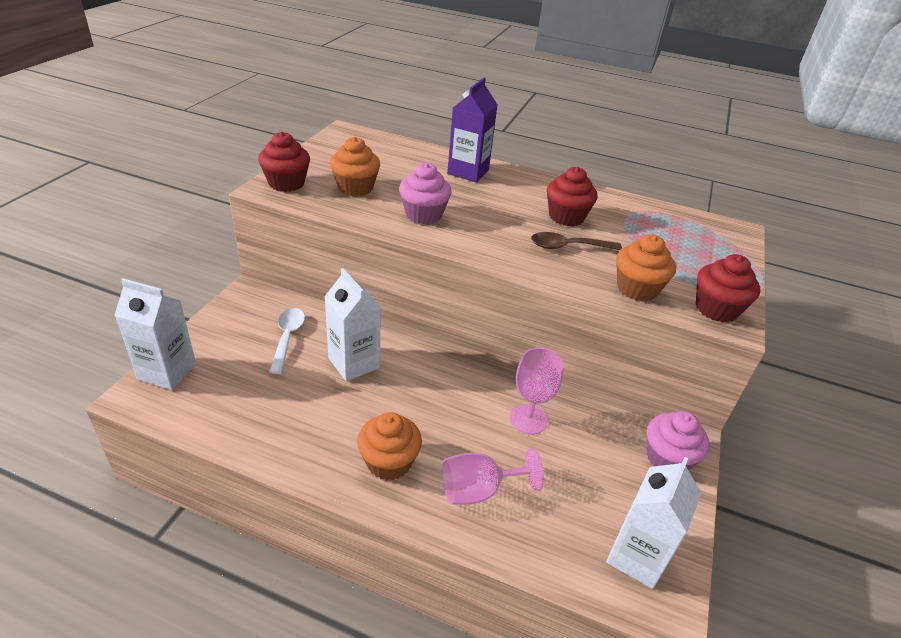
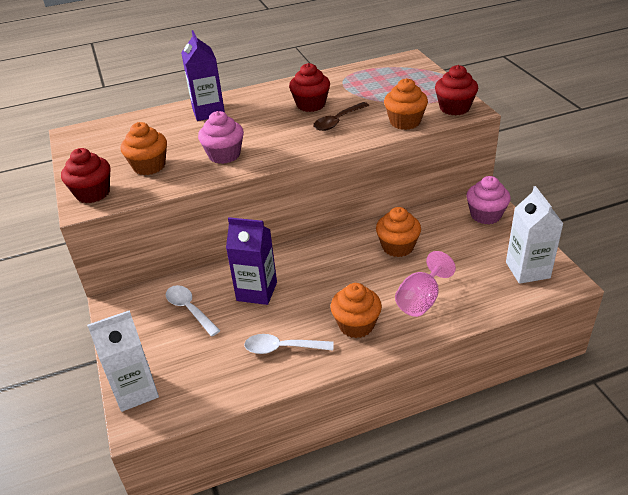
camera: 35 degrees left, 0 degrees up
(304, 429) = (282, 348): none -> white spoon
(354, 363) = (257, 291): white carton -> purple carton
(528, 419) = (397, 247): pink goblet -> orange cupcake

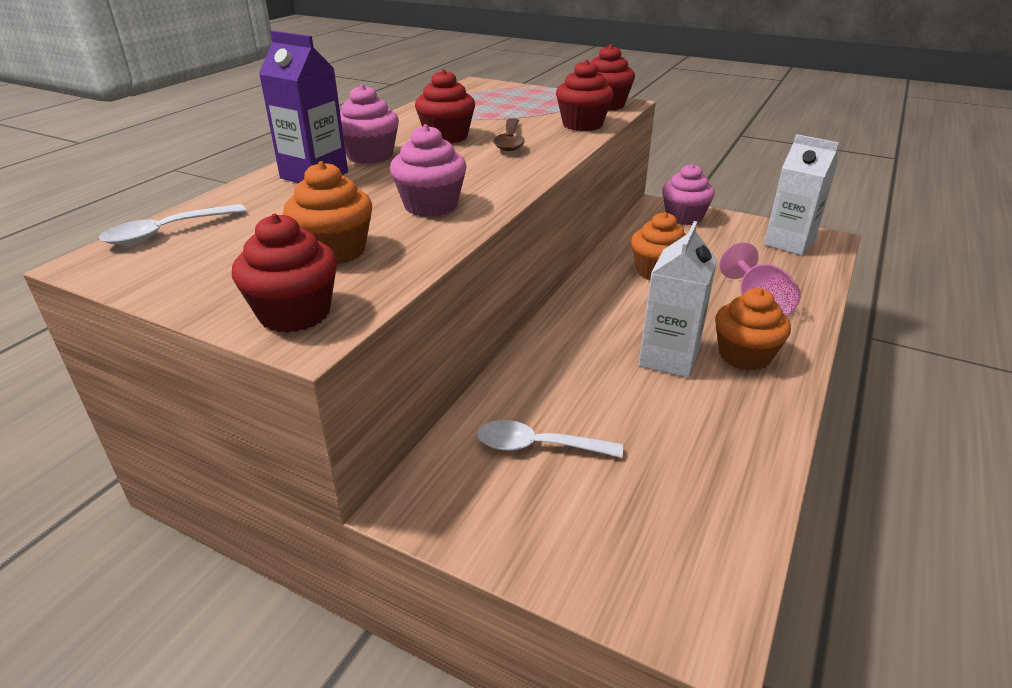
camera: 45 degrees left, 5 degrees down
(136, 391) = (637, 593): white carton -> white carton (668, 358)
(252, 106) = (370, 156): none -> pink cupcake
(257, 291) = (588, 381): purple carton -> none
(282, 348) = (717, 420): white spoon -> white spoon (166, 232)
(405, 122) = (582, 124): orange cupcake -> red cupcake

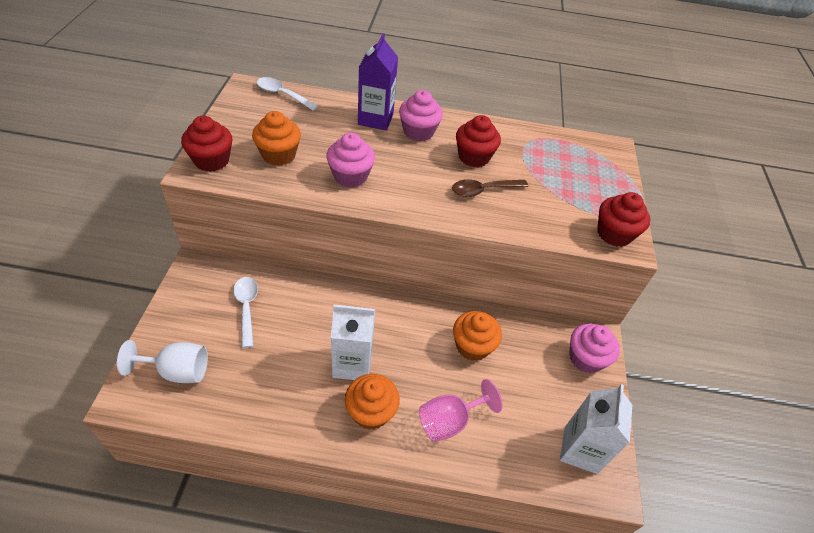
camera: 65 degrees right, 15 degrees up
(582, 124) = (549, 225): red cupcake -> none
(655, 547) = (177, 371): none -> white goblet

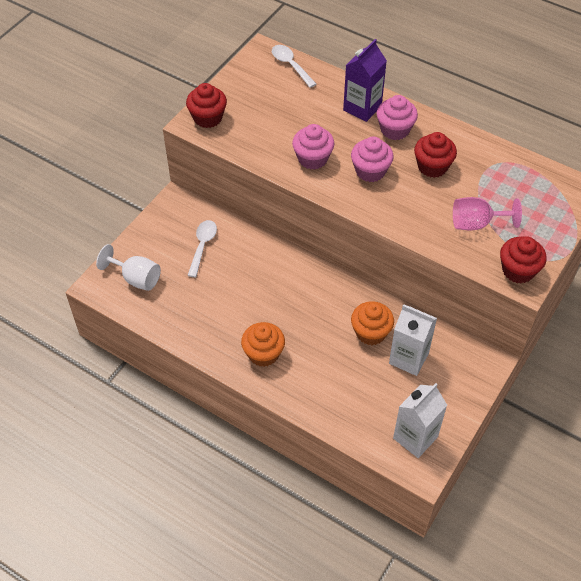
camera: 30 degrees right, 5 degrees up
(278, 155) = (262, 125): orange cupcake -> none
(352, 364) = (265, 314): white carton -> white carton (408, 358)
(449, 421) = (321, 381): pink goblet -> pink goblet (476, 223)
(483, 190) = (422, 200): brown spoon -> none
(585, 358) = (466, 374): pink cupcake -> pink cupcake (370, 171)

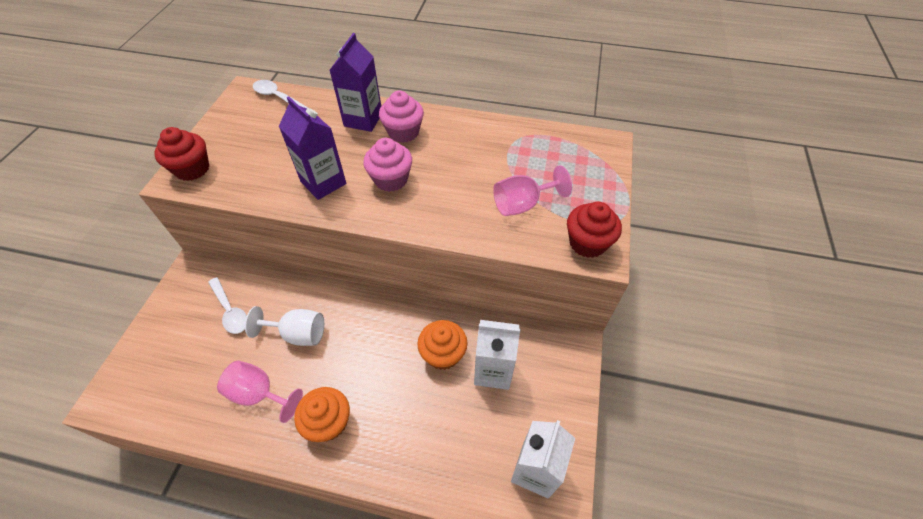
camera: 20 degrees left, 0 degrees up
(136, 278) = (154, 375): white goblet -> white goblet (298, 334)
(202, 246) = (230, 311): white spoon -> white spoon turned 150 degrees clockwise
(214, 317) = (259, 394): none -> pink goblet
(312, 158) = (323, 183): pink cupcake -> purple carton
(432, 166) = (454, 158): red cupcake -> none

